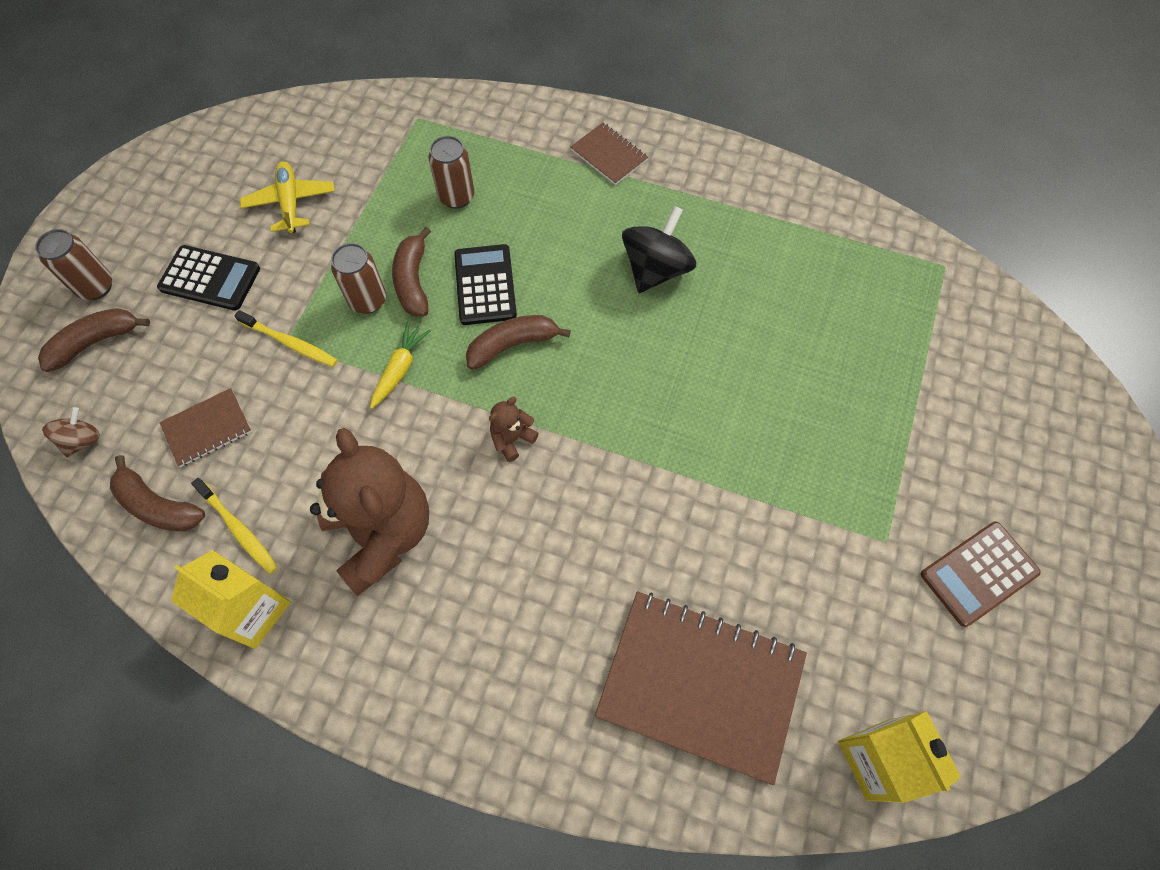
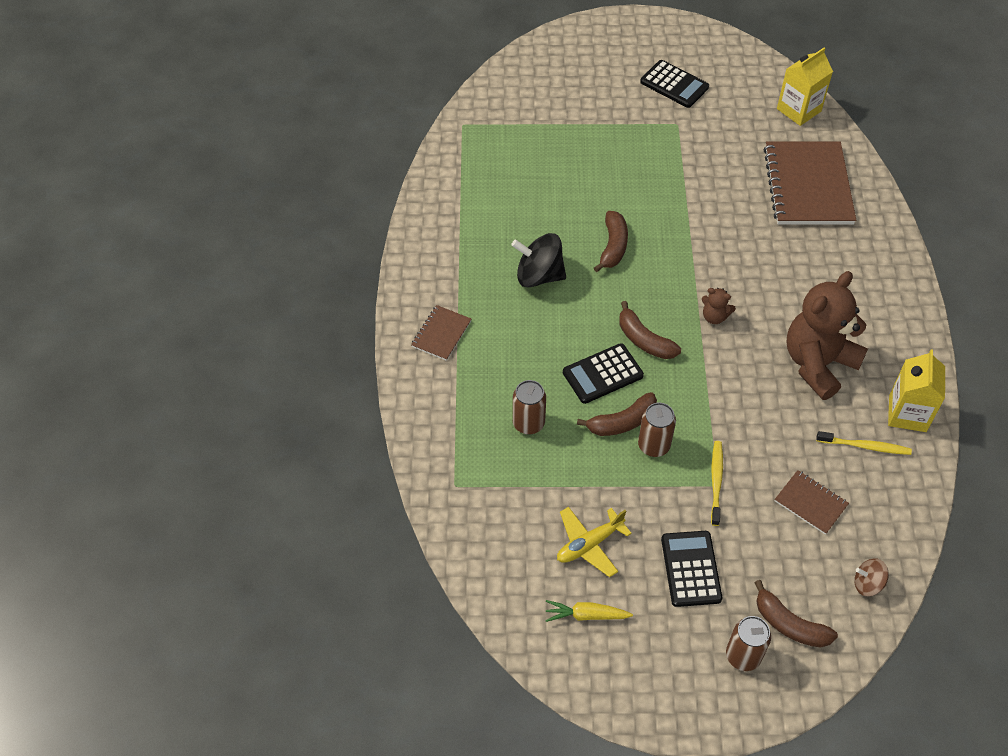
camera: 110 degrees left, 10 degrees down
(158, 505) = (880, 505): brown banana -> brown banana (613, 246)
(239, 529) = (865, 446): yellow toothbrush -> yellow toothbrush turned 75 degrees clockwise
(400, 369) = (699, 401): yellow carrot -> yellow carrot (586, 615)
(978, 573) = (674, 85): brown calculator -> black calculator

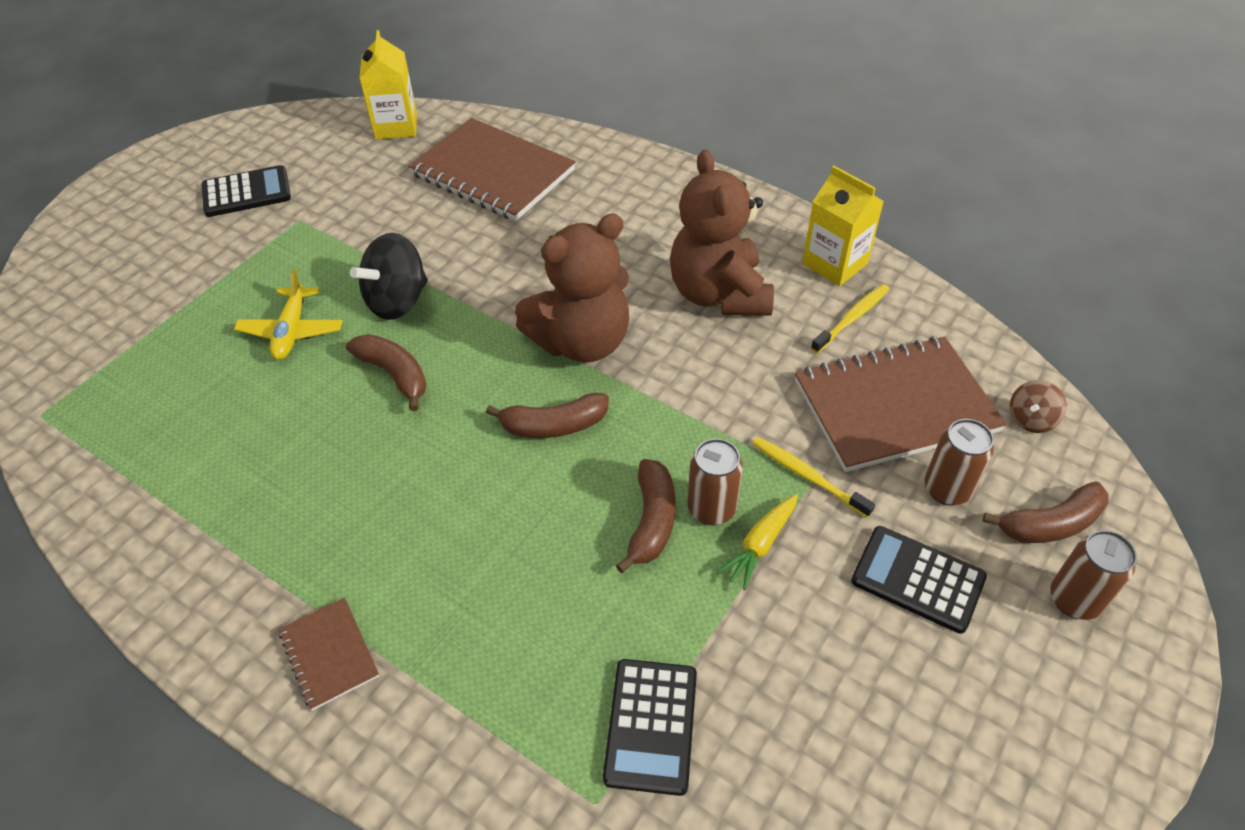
camera: 55 degrees left, 5 degrees down
(528, 423) = (569, 633): brown can -> brown can (947, 489)
(539, 276) = (356, 476): black spinning top -> black spinning top (397, 301)
(586, 615) = (923, 753): yellow carrot -> yellow carrot (760, 544)
(589, 544) = (812, 677): yellow plane -> yellow plane (292, 331)
(602, 374) = (564, 498): black calculator -> black calculator (651, 726)
(714, 317) = (581, 342): brown teddy bear -> brown teddy bear, size x2.42
(811, 503) = (895, 406): brown notebook -> brown notebook, size x2.08

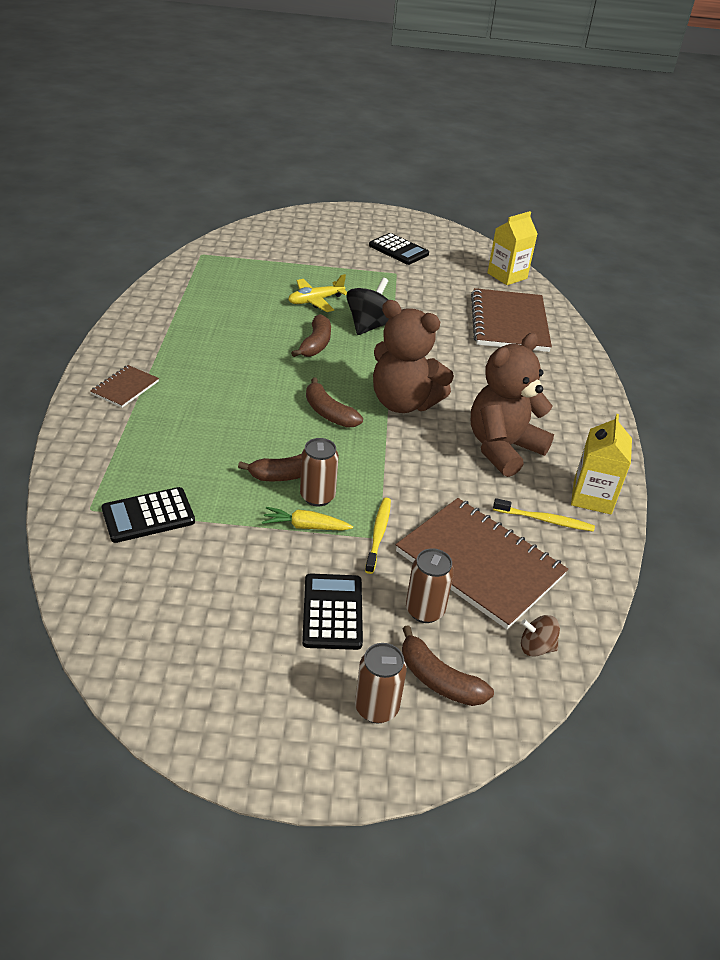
camera: 55 degrees right, 10 degrees down
(397, 301) = (370, 326): black spinning top -> black spinning top turned 105 degrees clockwise

